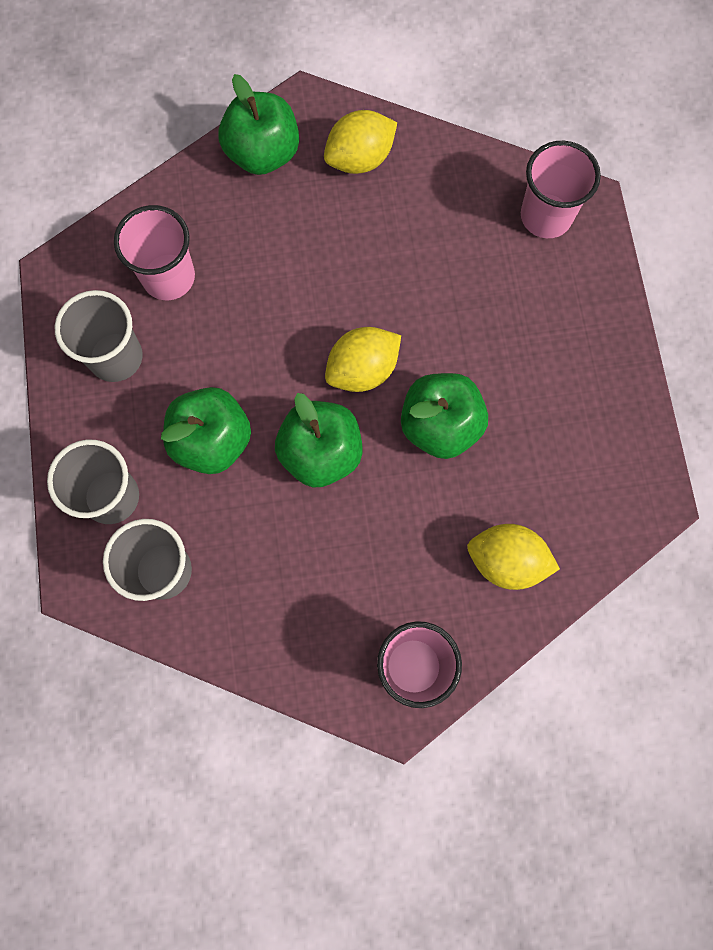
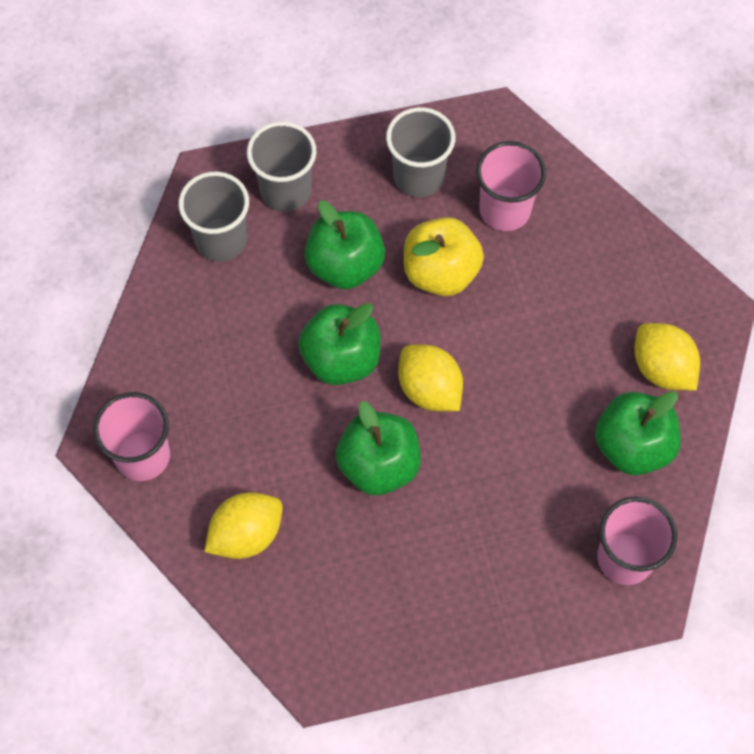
camera: 85 degrees right, 10 degrees down
(232, 346) = (440, 272): none -> yellow apple
(263, 153) = (652, 277): green apple -> green apple (632, 446)
(506, 561) = (246, 535): yellow lemon -> yellow lemon turned 45 degrees clockwise

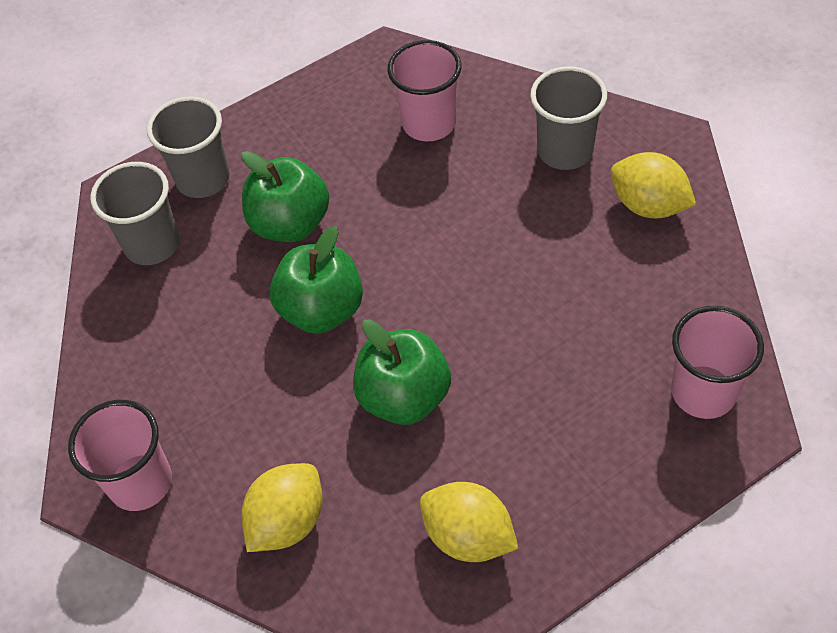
camera: 15 degrees left, 10 degrees down
(418, 177) = (332, 124): grey cup -> grey cup (565, 151)
(429, 389) = (426, 306): yellow lemon -> yellow lemon (468, 536)
(440, 272) = (390, 197): yellow apple -> none
(632, 446) = (656, 284): green apple -> none

